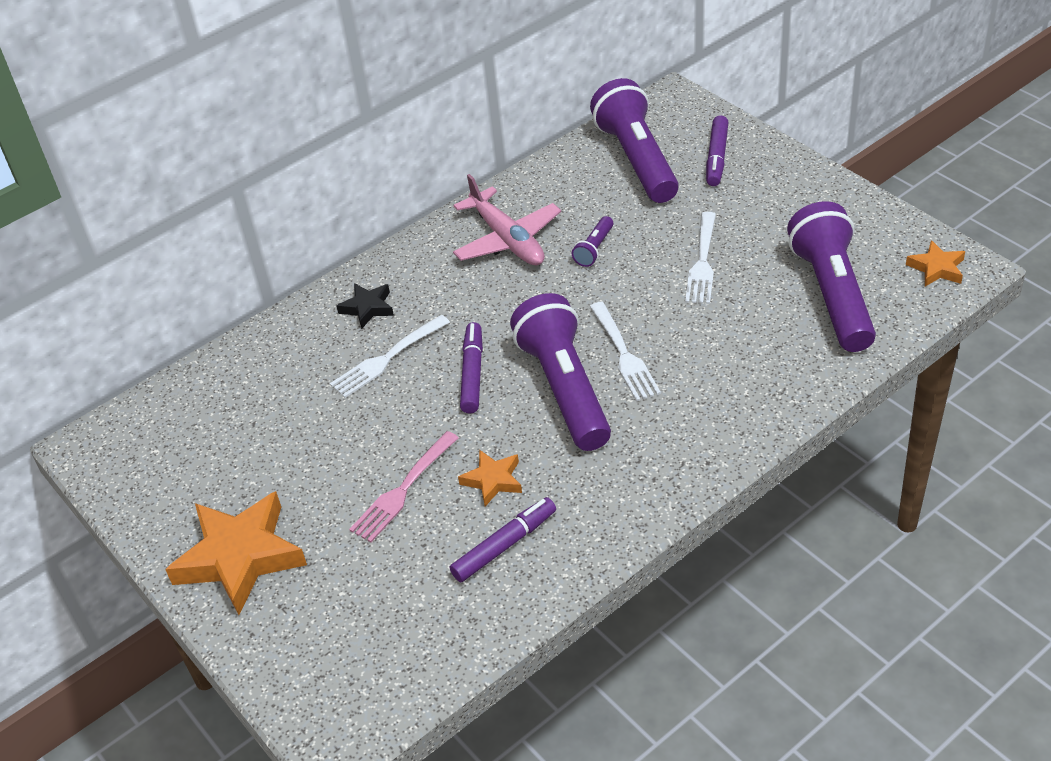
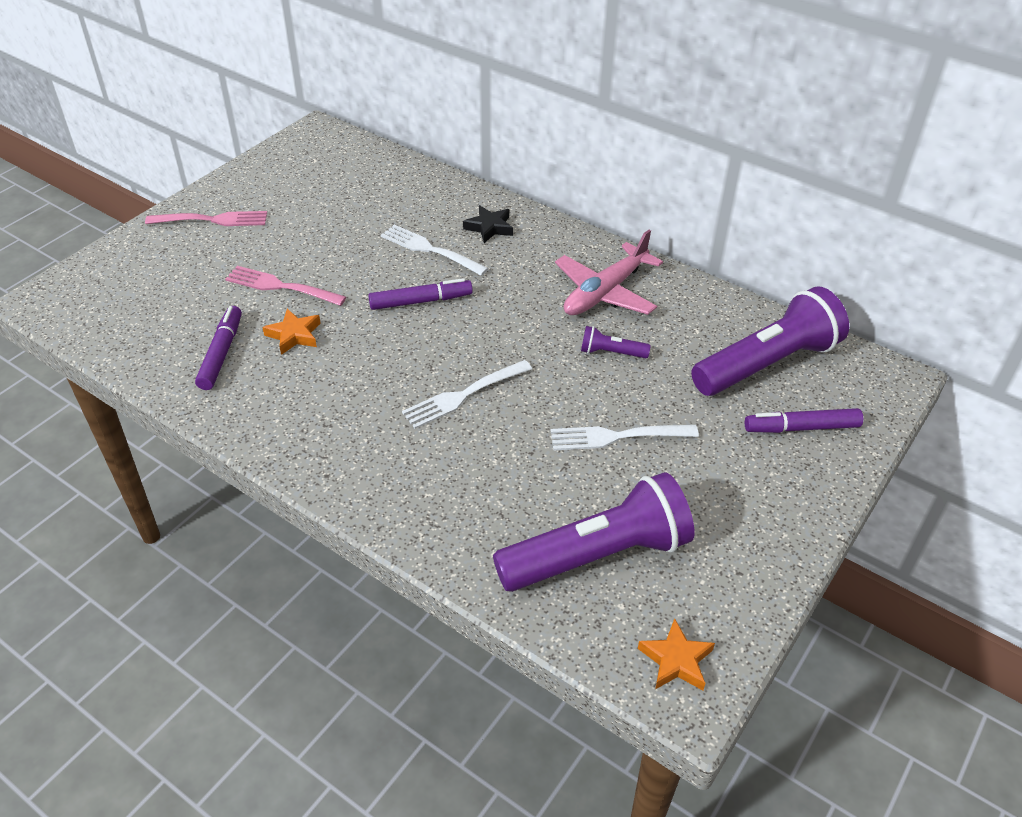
camera: 70 degrees right, 0 degrees up
(240, 557) = (211, 220): orange star -> pink fork
(504, 545) = (221, 354): purple marker -> purple marker turned 120 degrees counterclockwise
(565, 388) = (411, 362): purple flashlight -> none

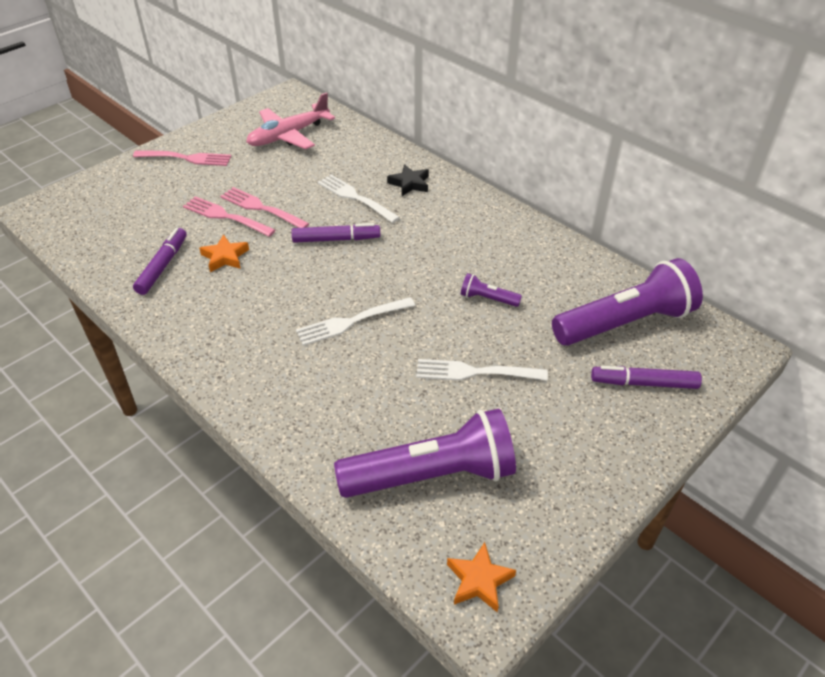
camera: 10 degrees right, 0 degrees up
(322, 272) = (262, 208): none -> pink fork
(605, 292) = (495, 247): pink plane -> pink plane (289, 135)

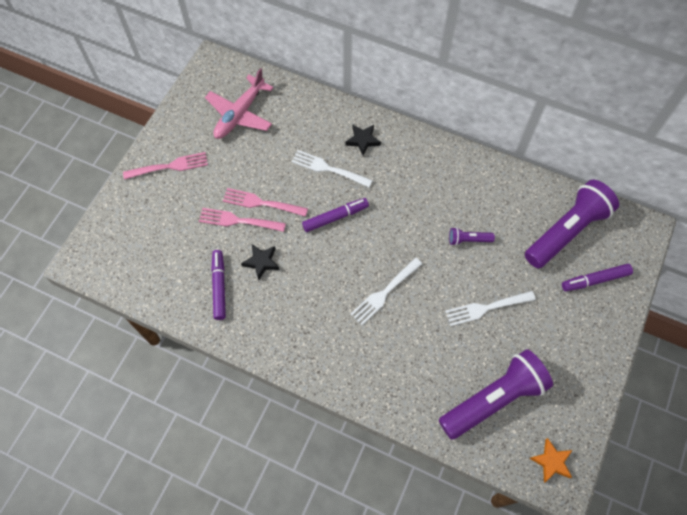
camera: 20 degrees left, 20 degrees up
(225, 257) = (261, 262): orange star -> black star

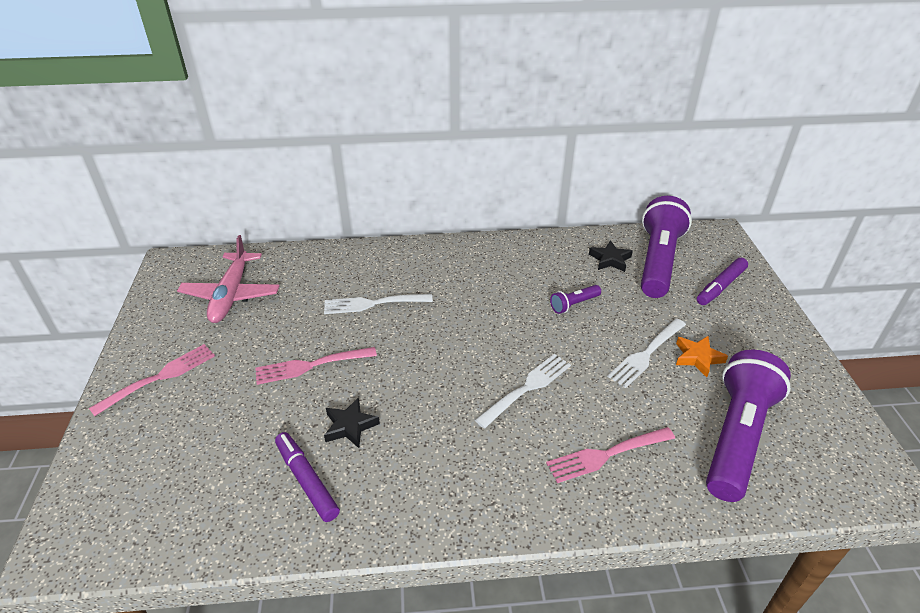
camera: 30 degrees left, 25 degrees down
(239, 220) = (291, 395): pink fork -> pink fork (607, 454)
(335, 217) = (413, 343): purple marker -> none
(363, 140) = (395, 267): black star -> black star (610, 260)
(385, 292) = (526, 389): white fork -> white fork turned 150 degrees counterclockwise
(551, 461) = (856, 468): orange star -> orange star (697, 358)

